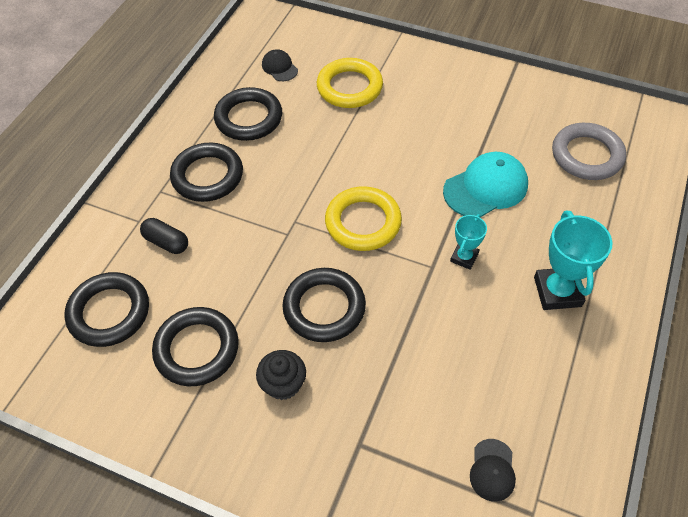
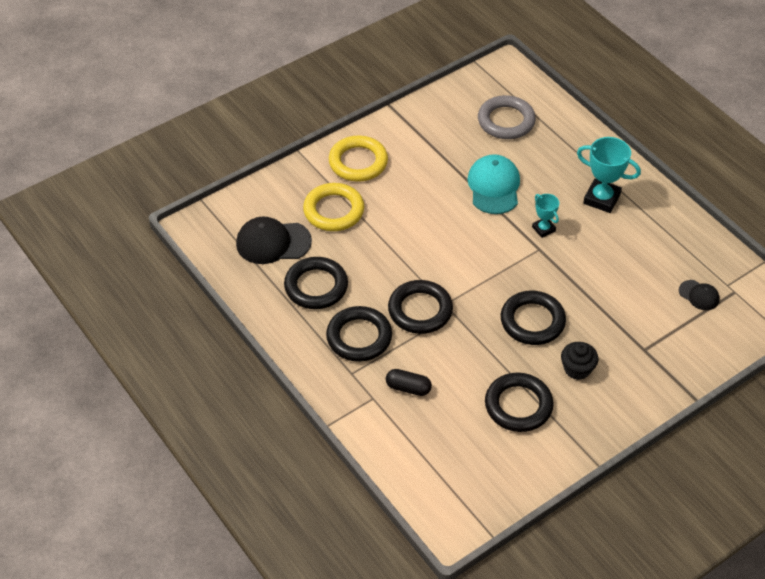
camera: 60 degrees left, 5 degrees down
(109, 312) = (450, 446): black ring -> black ring (420, 310)
(166, 242) = (408, 388): black capsule -> black capsule turned 45 degrees clockwise
(279, 67) = (273, 242): black cap -> black cap, size x1.85
(363, 222) = (474, 266): yellow ring -> yellow ring (358, 162)

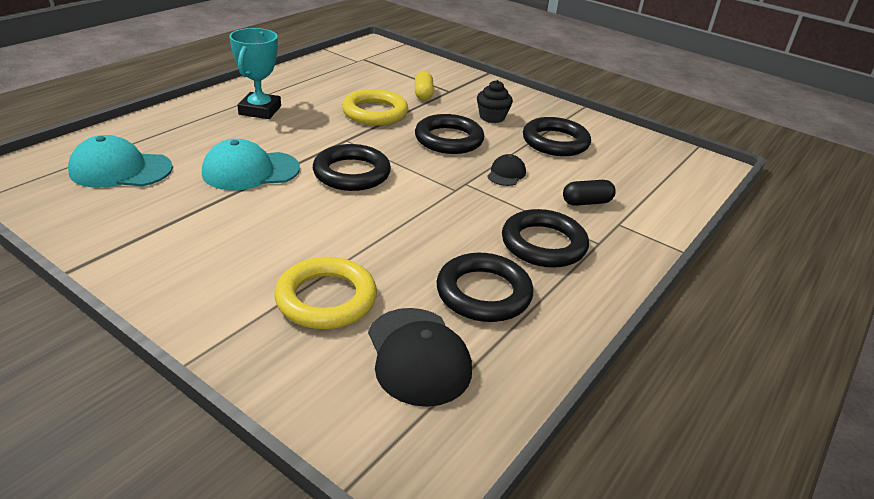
camera: 110 degrees left, 15 degrees down
(358, 162) = (210, 289): yellow ring -> yellow ring (375, 113)
(408, 388) = (586, 202): black capsule -> black capsule turned 75 degrees clockwise
(420, 310) = (474, 205): black ring -> black ring (351, 173)
(506, 121) = (120, 170): grey ring -> turquoise cap
(543, 229) = (315, 138): turquoise trophy -> none
(636, 325) = (423, 94): none -> yellow capsule
(699, 295) = (374, 71): black cap -> black cap (506, 174)

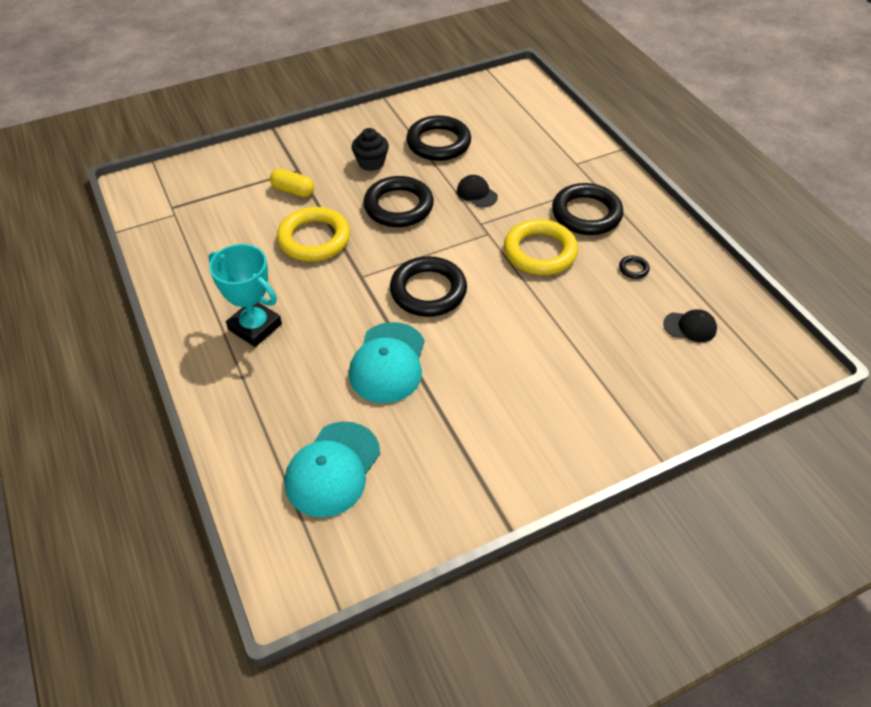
camera: 60 degrees left, 15 degrees up
(326, 299) = (610, 358): yellow ring -> yellow ring (540, 252)
(418, 356) = (690, 327): black cap -> black cap, size x0.54
(483, 293) = (633, 269): black ring -> black ring, size x0.40
(586, 202) = (540, 167): black capsule -> none

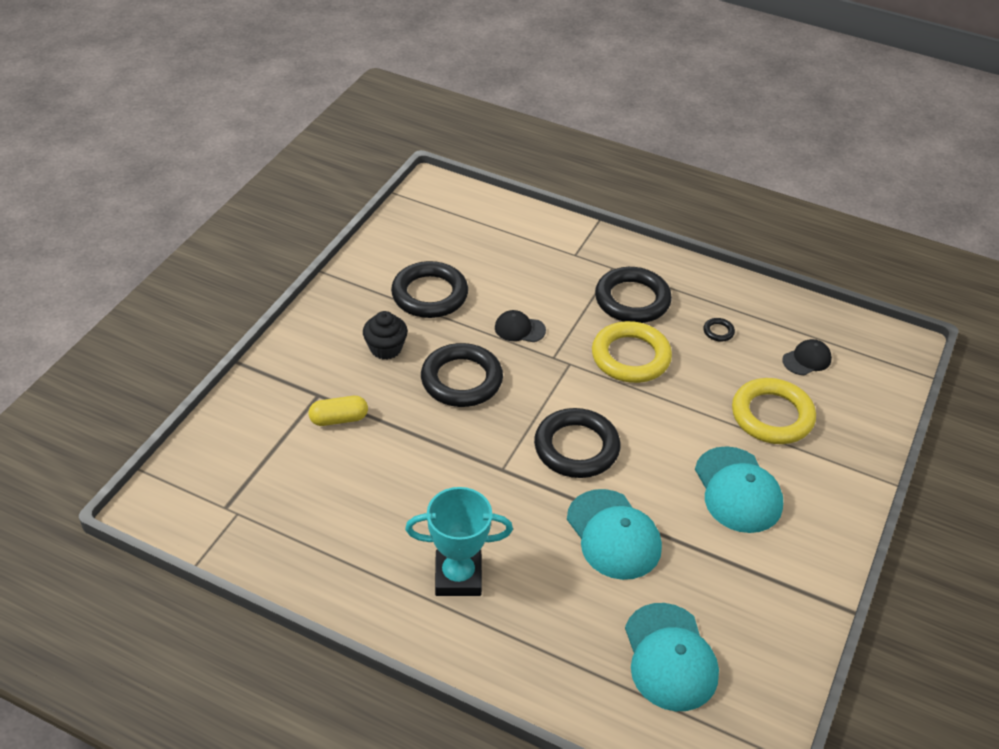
camera: 40 degrees left, 5 degrees down
(314, 239) = (416, 457): yellow ring -> yellow ring (772, 416)
(518, 388) = (737, 490): none -> turquoise cap

